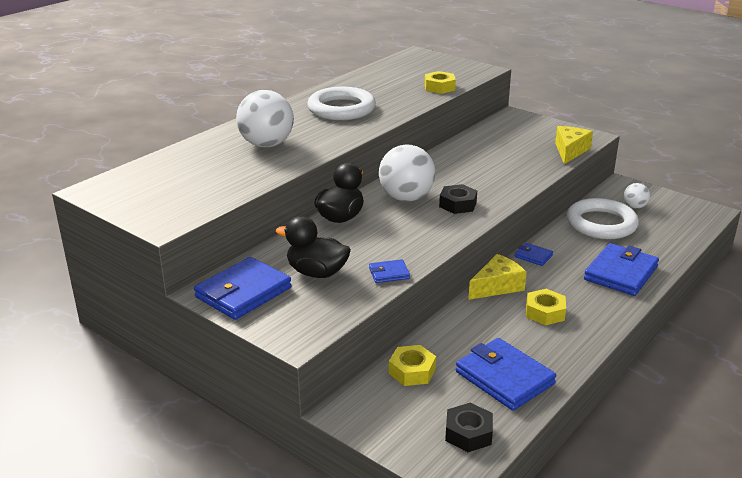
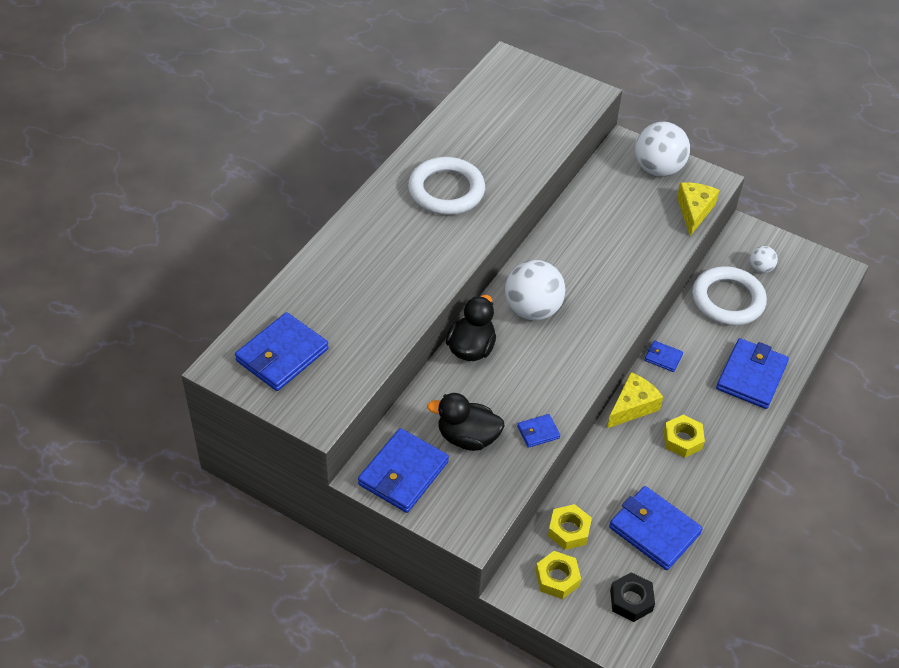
camera: 10 degrees left, 20 degrees up
(150, 186) = (282, 355): none -> blue wallet
(266, 145) = (382, 268): white ball -> white ball (658, 169)
(439, 87) = (547, 137): yellow nut -> yellow nut (557, 578)
(458, 204) = (587, 316): black nut -> none

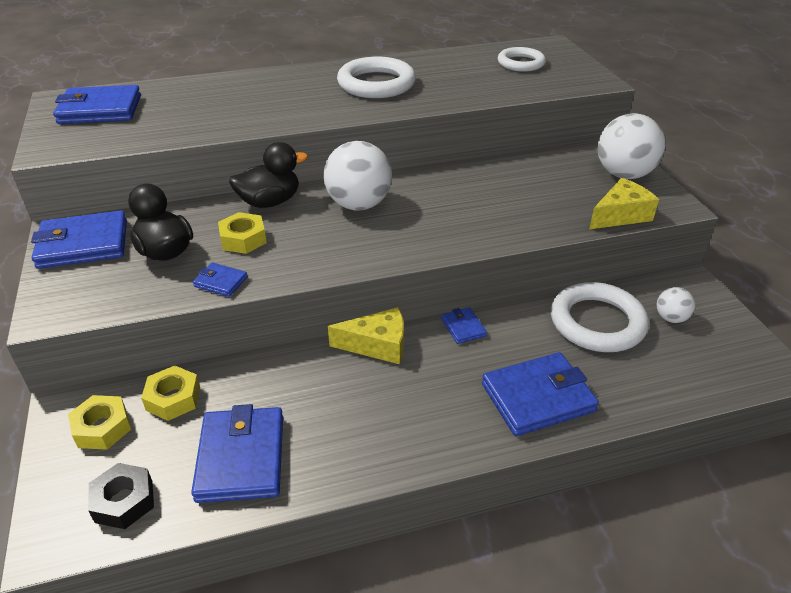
camera: 45 degrees right, 10 degrees down
(515, 101) = (521, 63): none -> white ring
(682, 440) = (385, 402): yellow nut -> yellow nut (243, 239)

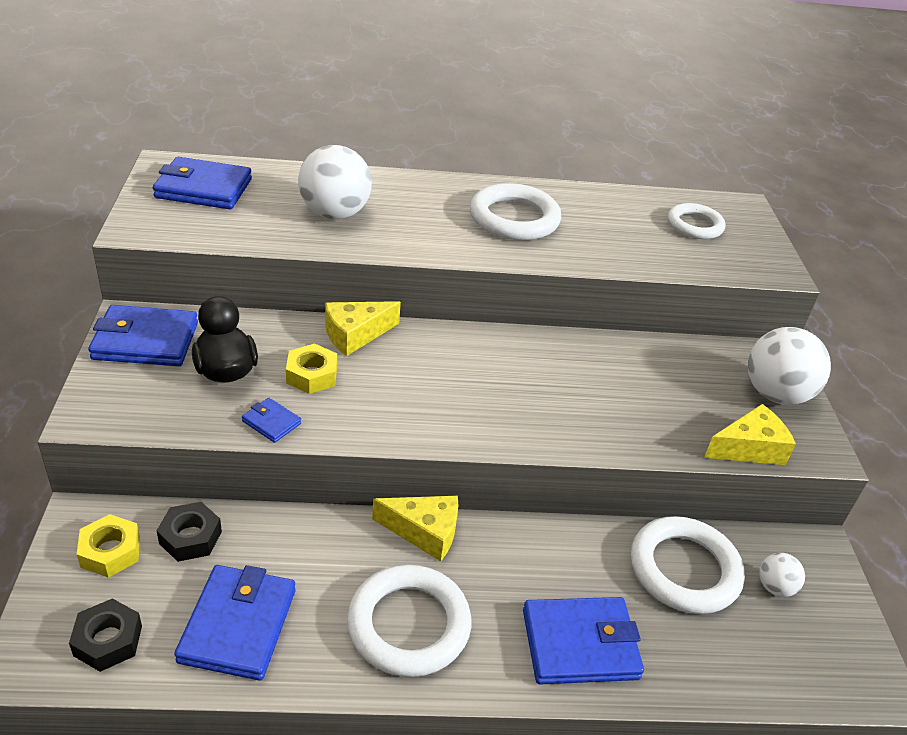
camera: 10 degrees right, 0 degrees up
(173, 398) = (190, 537): yellow nut -> black nut
(270, 202) = (355, 335): black duck -> yellow cheese
(359, 205) = (451, 361): white ball -> white ball (334, 214)
(391, 419) = (408, 625): none -> white ring
(463, 327) = (527, 535): blue wallet -> none

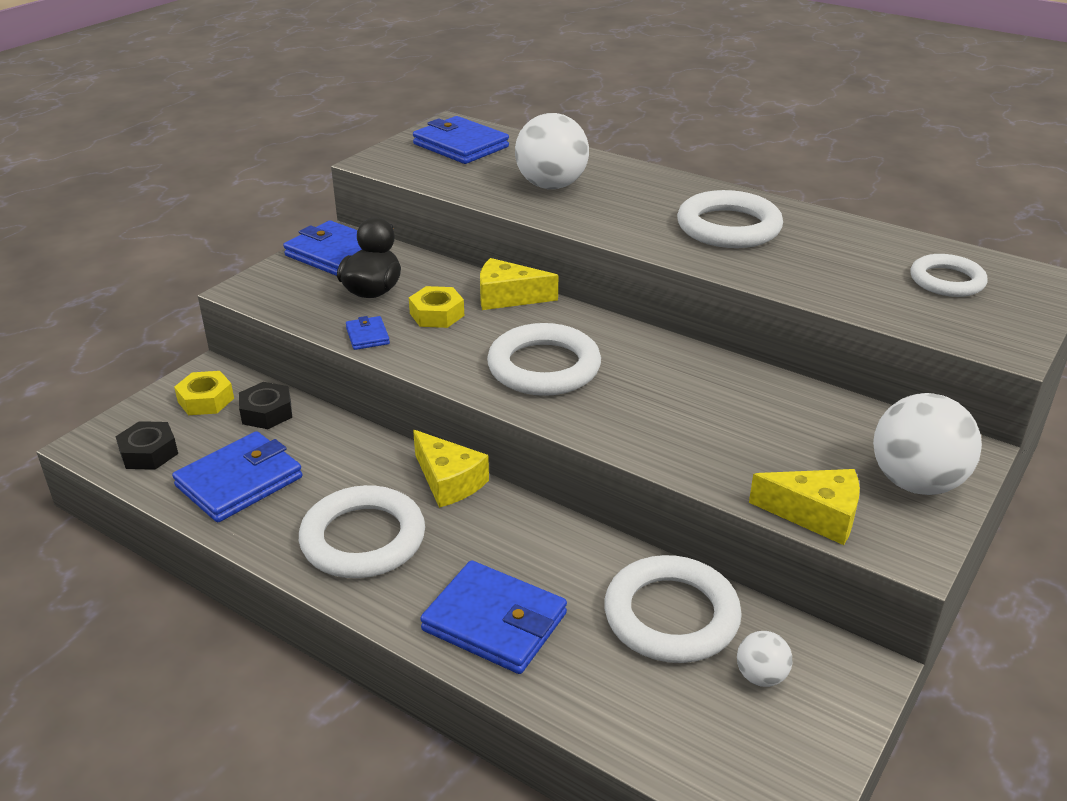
camera: 40 degrees right, 5 degrees down
(453, 395) = (544, 367): none -> white ring

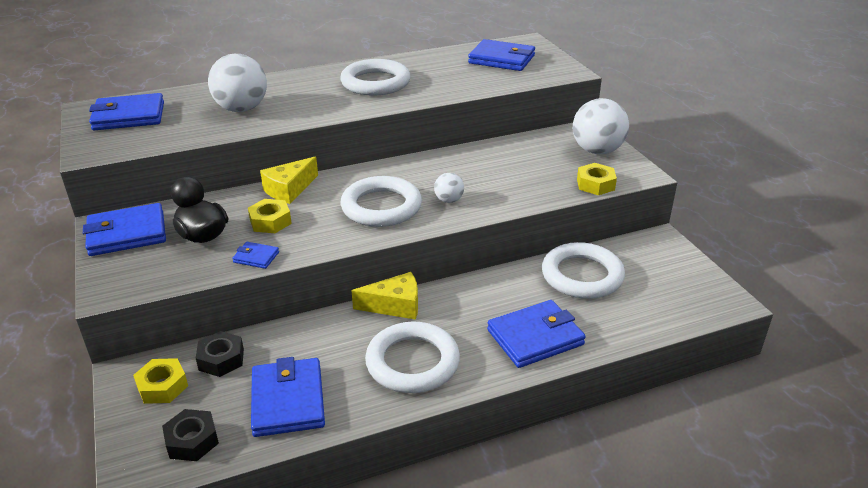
camera: 55 degrees left, 0 degrees up
(761, 676) = (644, 268): white ball -> white ball (449, 200)
(815, 515) = (595, 184): yellow cheese -> yellow nut
(947, 281) = (501, 59): white ring -> blue wallet

